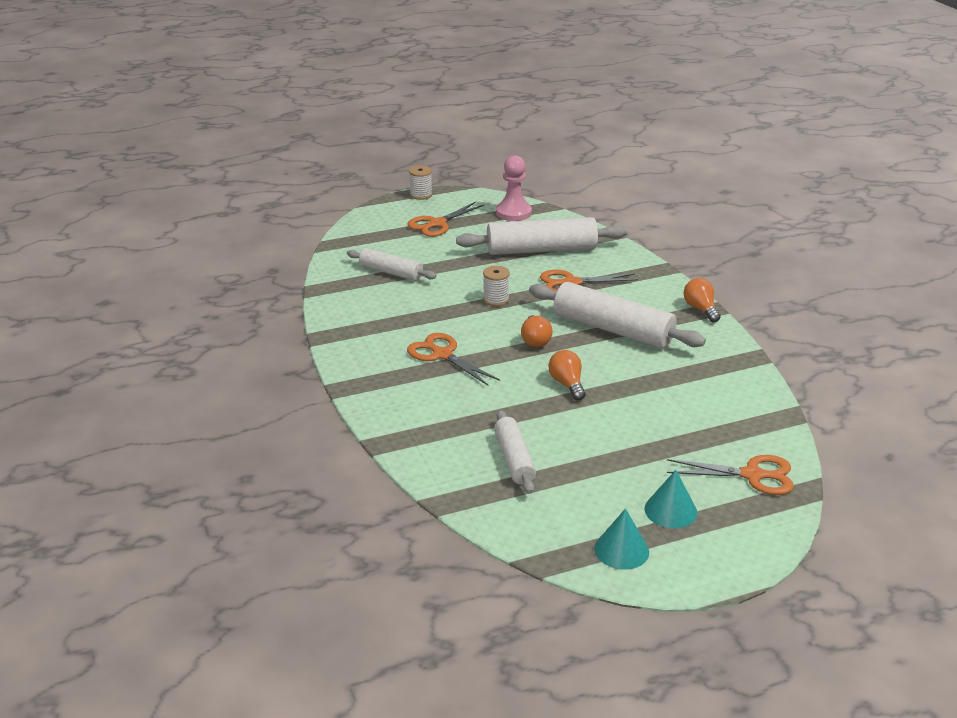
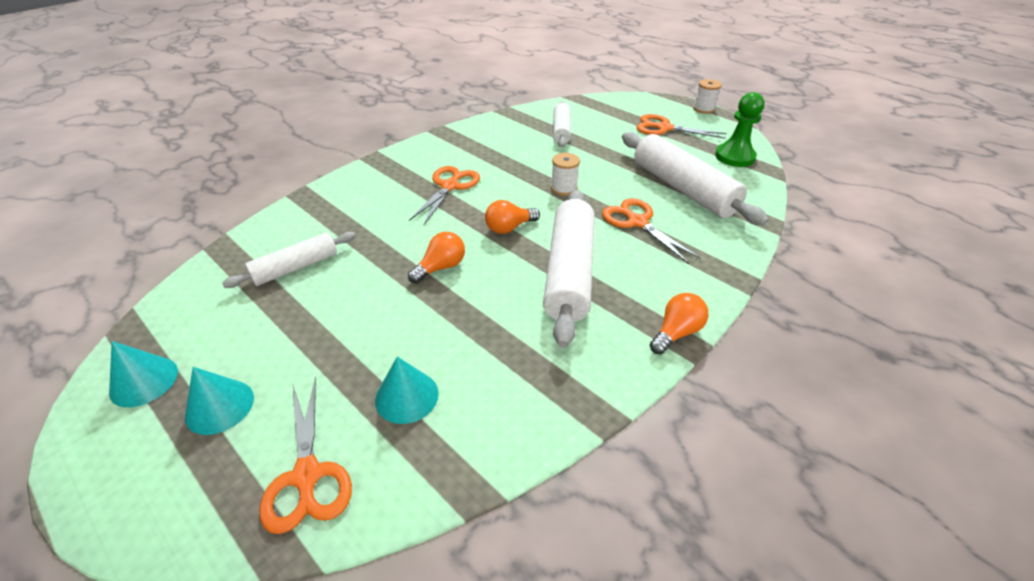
camera: 65 degrees right, 10 degrees up
(513, 213) = (734, 157): pink pawn -> green pawn
(703, 425) = (407, 396): none -> turquoise cone

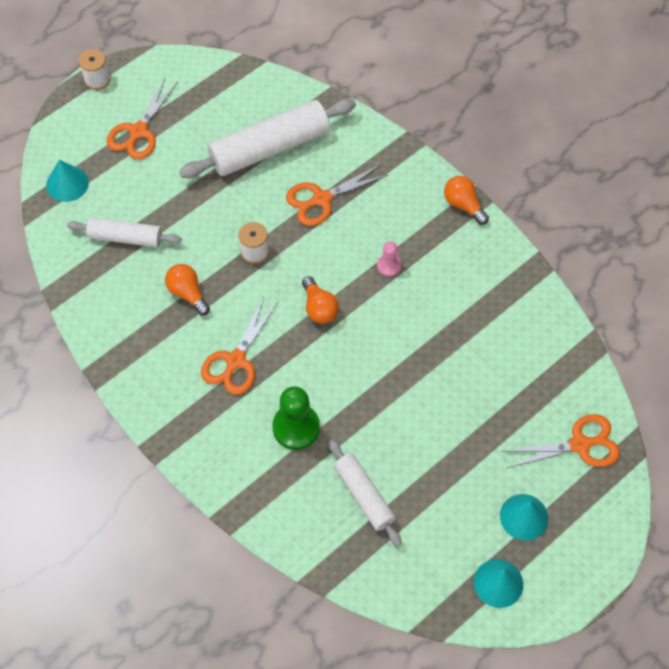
camera: 85 degrees left, 20 degrees up
(407, 396) = (517, 388): turquoise cone -> turquoise cone (67, 184)
(441, 267) = (374, 368): orange light bulb -> orange light bulb (187, 293)
(450, 186) = (235, 361): orange scissors -> orange scissors turned 90 degrees counterclockwise
(569, 272) = (389, 266): white rolling pin -> pink pawn
(734, 157) = (214, 86): green pawn -> green pawn (296, 427)

